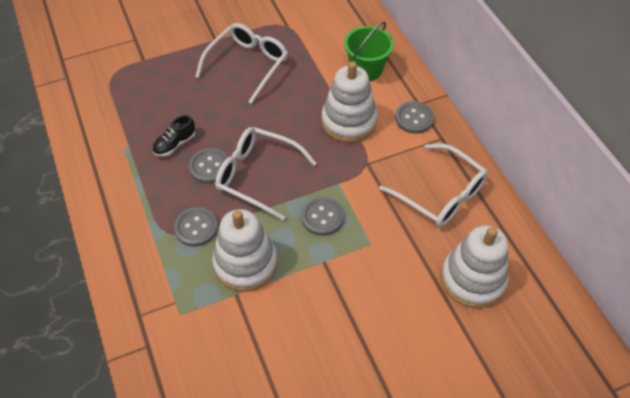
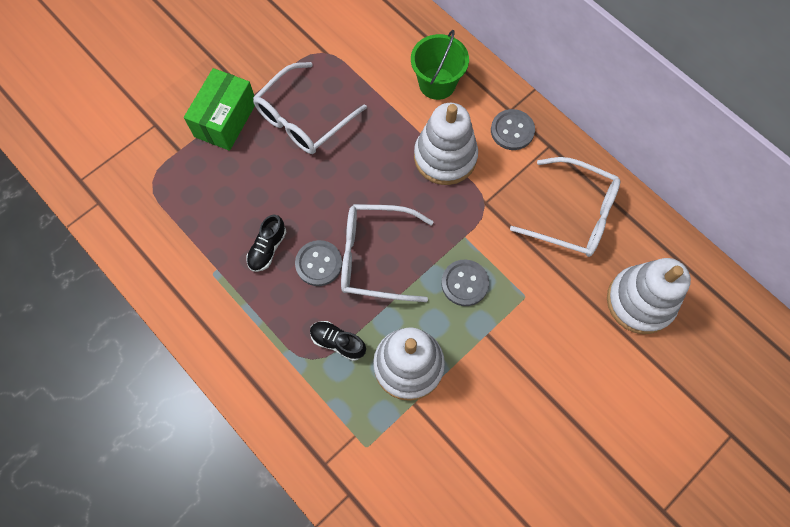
camera: 20 degrees left, 15 degrees up
(188, 49) = (225, 119): none -> green box
(196, 227) = (338, 342): grey button -> black shoe
(248, 65) = (303, 119): white glasses -> white glasses turned 150 degrees counterclockwise

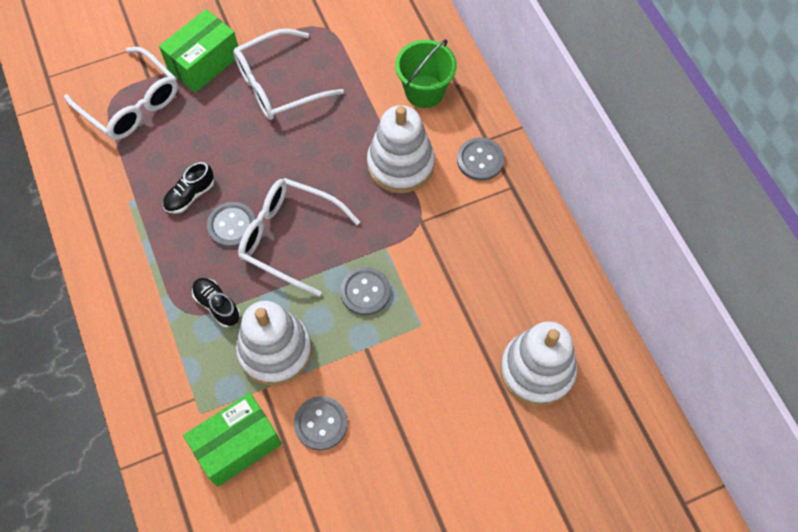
camera: 20 degrees right, 5 degrees down
(412, 464) = (237, 445): none -> green box
(477, 416) = (321, 423): none -> grey button
(574, 214) = (506, 262): white glasses -> white glasses (131, 104)

